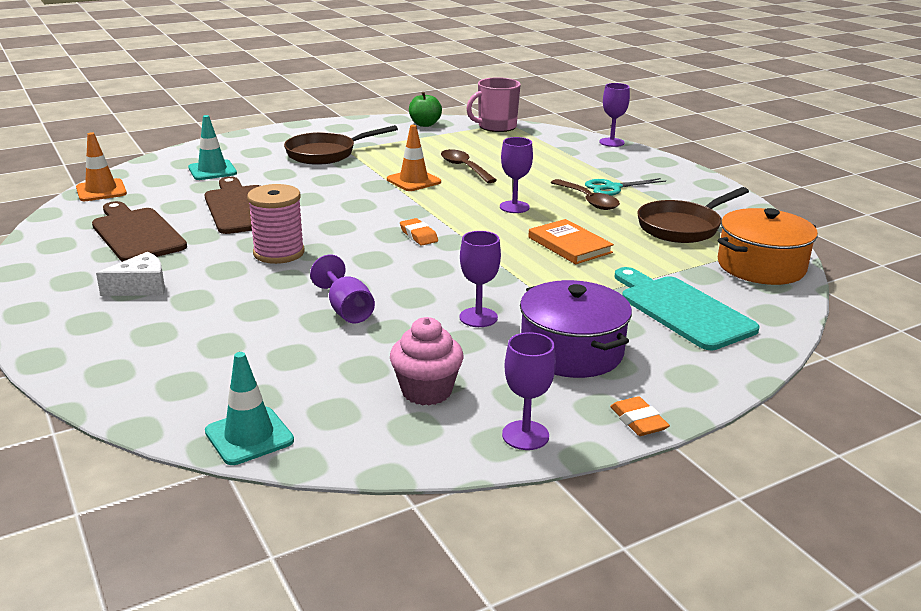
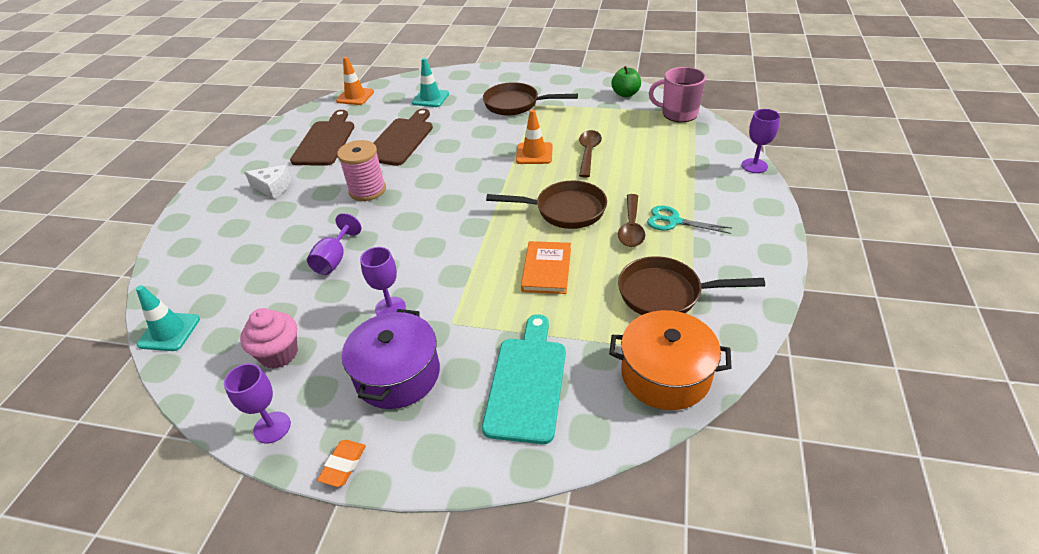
camera: 45 degrees right, 15 degrees up
(418, 235) = (463, 211): orange eraser -> none
(514, 207) = (565, 210): purple goblet -> brown pan

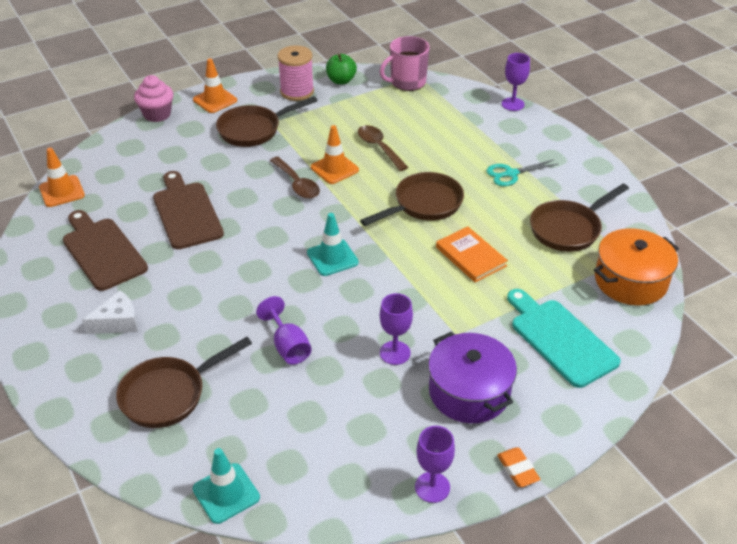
camera: 45 degrees left, 0 degrees up
(233, 248) = (169, 394): none -> brown pan
(279, 354) = (356, 441): pink cupcake -> pink cupcake (157, 114)
(367, 190) = (226, 274): pink spool -> pink spool (297, 92)
(430, 98) = (155, 159): turquoise traffic cone -> turquoise traffic cone (332, 258)
(517, 76) = (215, 100): none -> orange traffic cone
(631, 228) = (488, 193): brown spoon -> brown spoon (297, 184)

